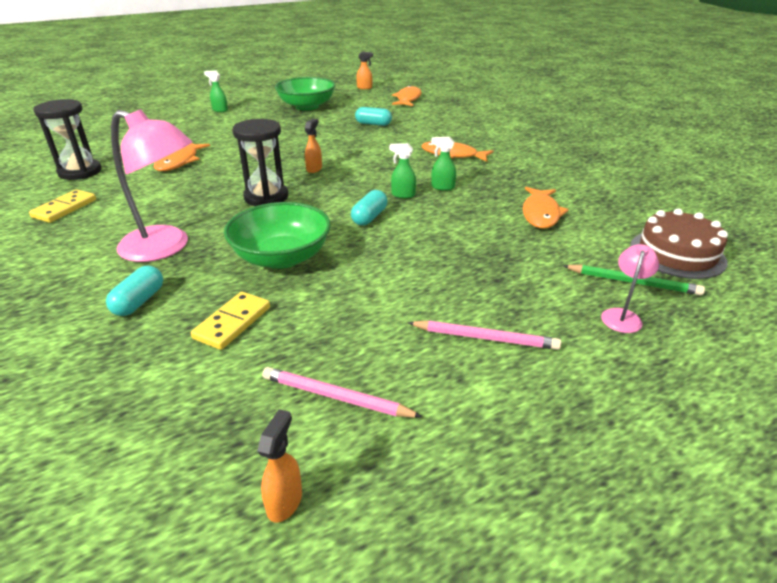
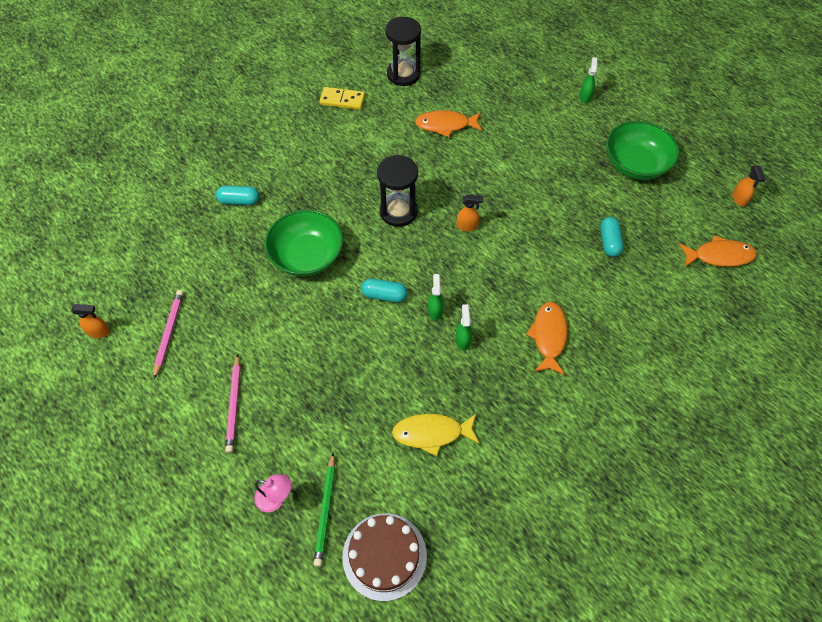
camera: 75 degrees right, 25 degrees up
(165, 247) = (304, 183): pink lamp -> none
(232, 323) = (226, 257): yellow domino -> none
(541, 214) = (432, 433): orange fish -> yellow fish

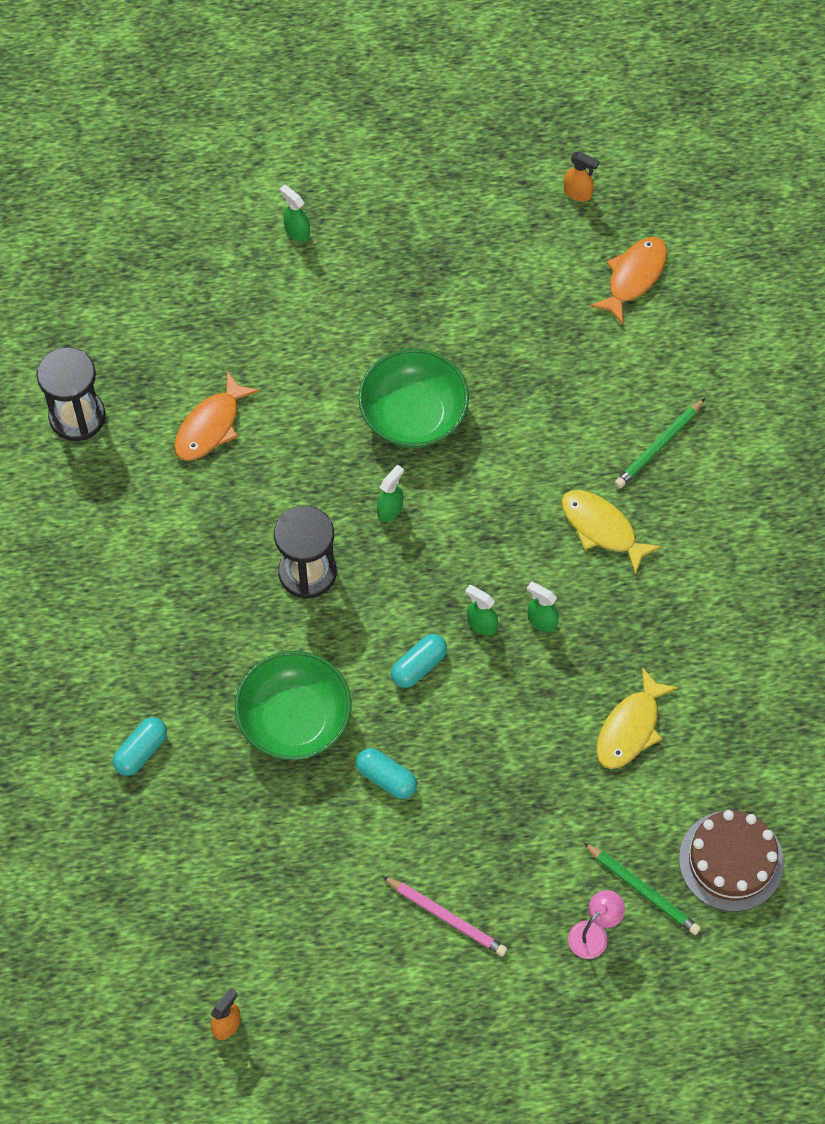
camera: 55 degrees left, 5 degrees up
(169, 333) = (290, 941): pink pencil -> none
(342, 100) = (62, 522): yellow domino -> none
(467, 226) = (390, 509): orange spray bottle -> green spray bottle
(548, 336) = (602, 529): orange fish -> yellow fish
(609, 242) = (530, 373): turquoise capsule -> turquoise capsule (386, 778)
(629, 334) = (659, 446): none -> green pencil
(635, 164) = (445, 259): green bowl -> green bowl (413, 415)

